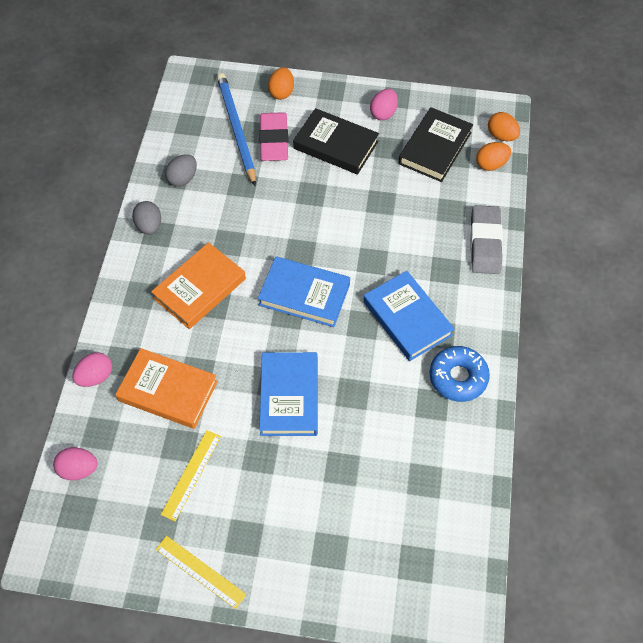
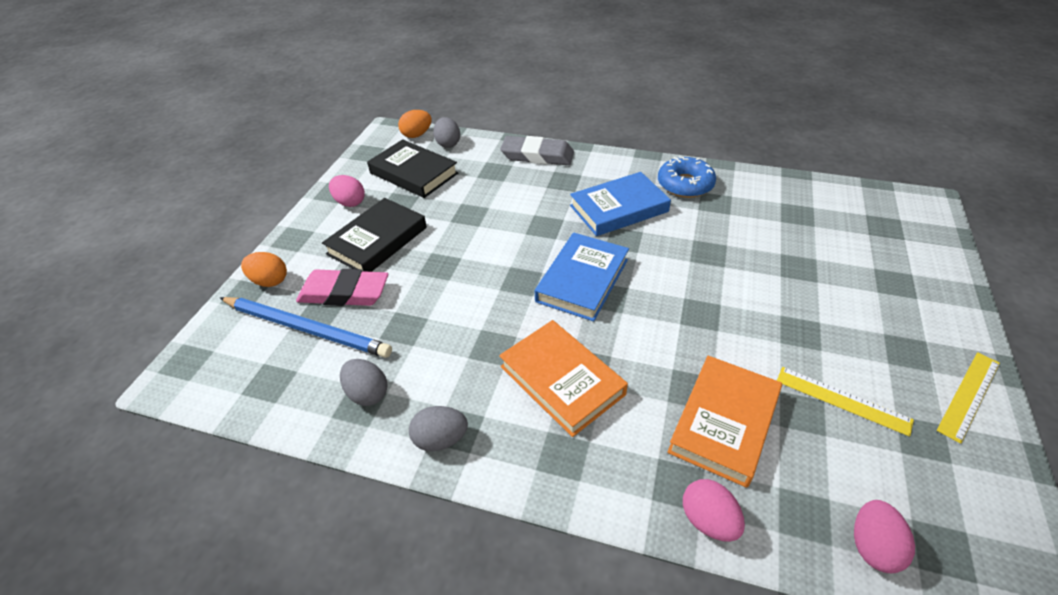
camera: 80 degrees left, 15 degrees down
(236, 129) = (306, 329): blue pencil -> blue pencil turned 150 degrees counterclockwise
(289, 396) = (718, 301): blue book -> none
(491, 164) = (448, 143): orange egg -> grey egg

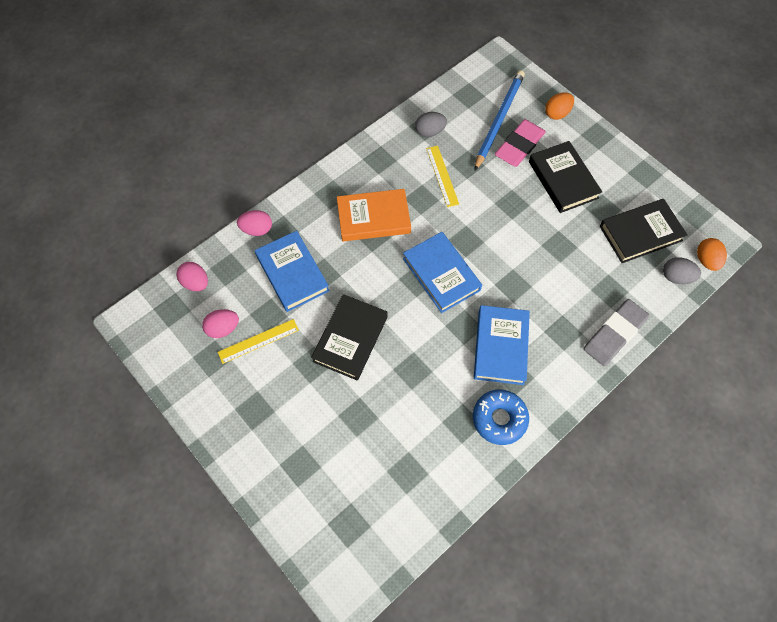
camera: 120 degrees right, 20 degrees up
(306, 329) = (499, 120): blue pencil -> blue pencil turned 150 degrees clockwise
(350, 202) = (623, 179): pink egg -> pink egg (223, 328)
(440, 439) = (378, 150): grey egg -> none
(724, 423) = (292, 273): orange book -> blue book
(735, 314) = (350, 339): none -> black book
(968, 395) = (209, 409): yellow ruler -> yellow ruler (442, 176)

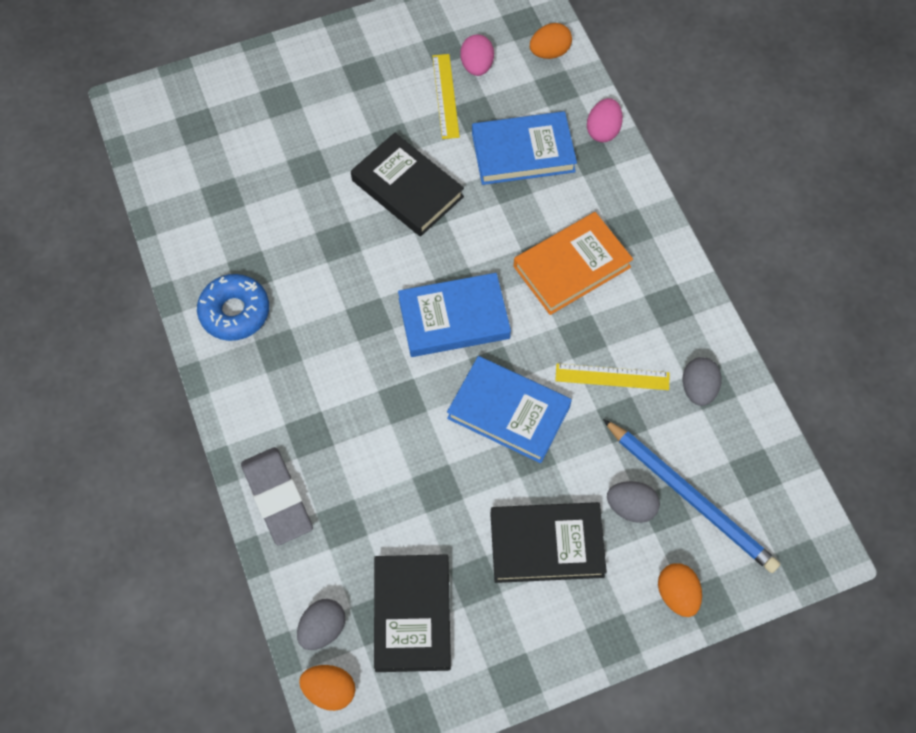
camera: 110 degrees right, 0 degrees up
(196, 283) = (549, 52): pink egg -> orange egg
(373, 218) = (571, 266): orange book -> orange book turned 45 degrees clockwise
(500, 347) = (323, 350): blue book -> blue book (509, 412)
(519, 146) = (631, 507): pink eraser -> grey egg

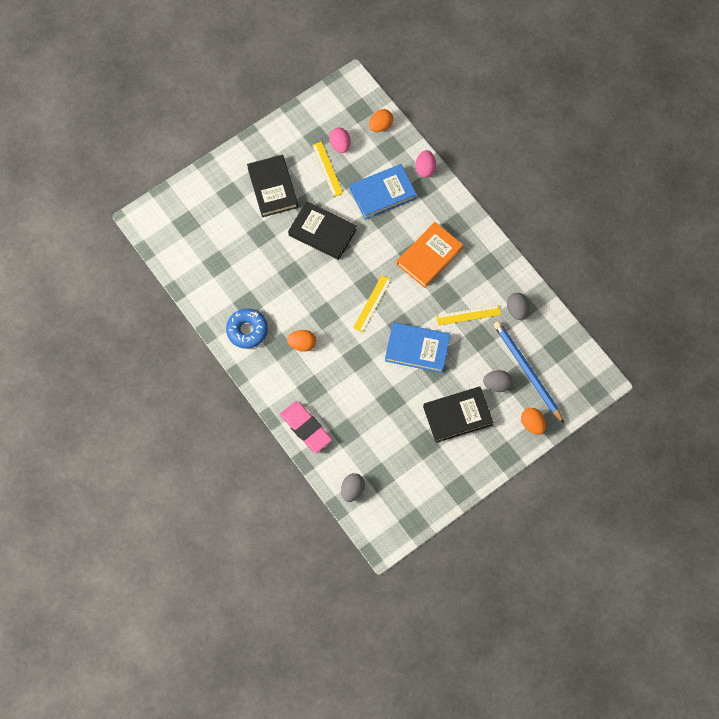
camera: 15 degrees left, 5 degrees up
(277, 498) = (306, 428): grey eraser -> pink eraser
(330, 690) = (366, 520): orange egg -> orange egg (302, 344)
(412, 614) = (397, 470): black book -> black book (273, 188)
(454, 319) = (372, 303): blue book -> yellow ruler
(691, 498) = (527, 371): blue pencil -> blue pencil turned 150 degrees counterclockwise

